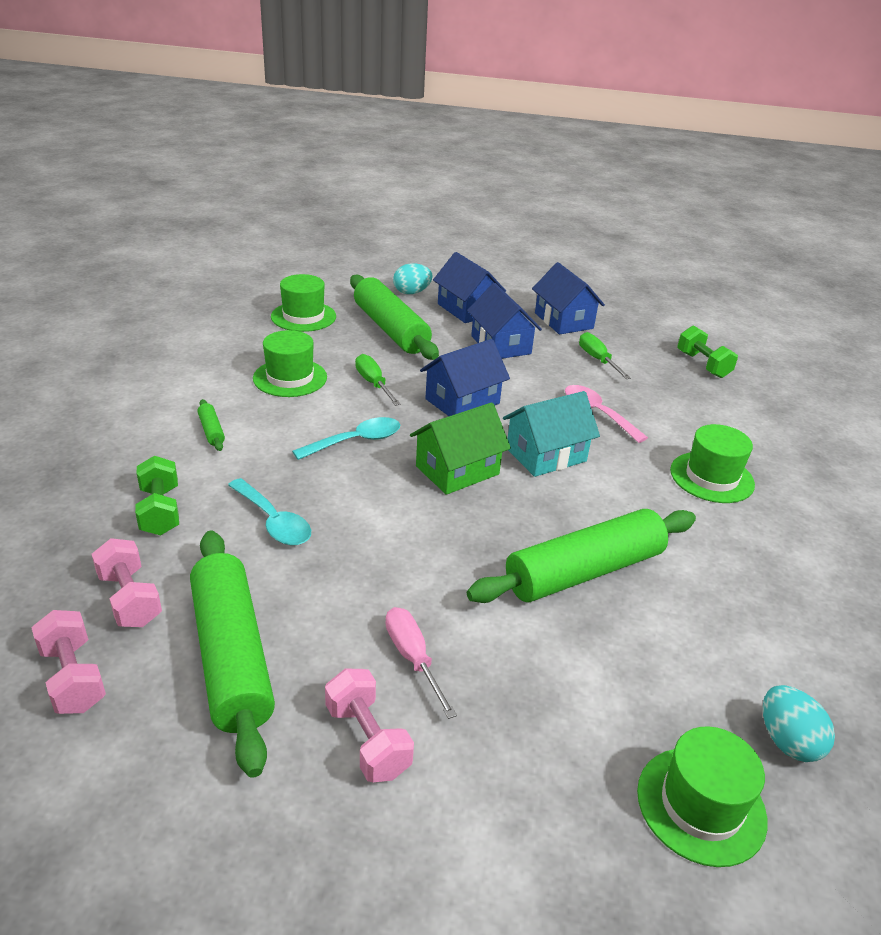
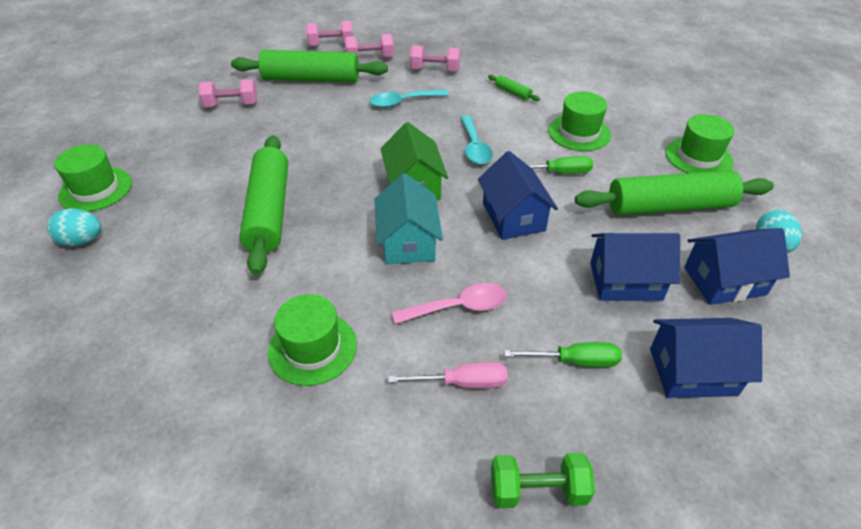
camera: 115 degrees right, 10 degrees up
(160, 511) = (435, 70): green dumbbell -> pink dumbbell
(211, 431) = (512, 92): green rolling pin -> green rolling pin turned 45 degrees clockwise
(413, 658) = (263, 126): pink screwdriver -> pink screwdriver (462, 383)

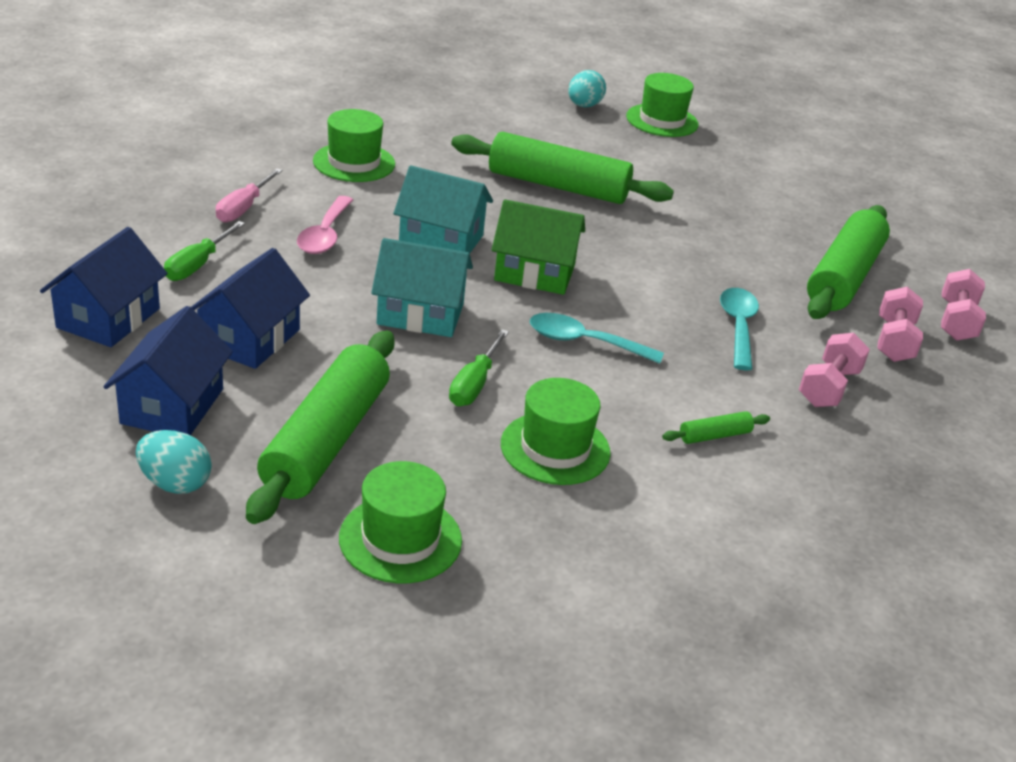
camera: 110 degrees right, 10 degrees down
(231, 105) = (796, 211): pink dumbbell -> none
(513, 217) = (420, 314): blue house -> turquoise house
(537, 490) = (120, 202): green dumbbell -> none

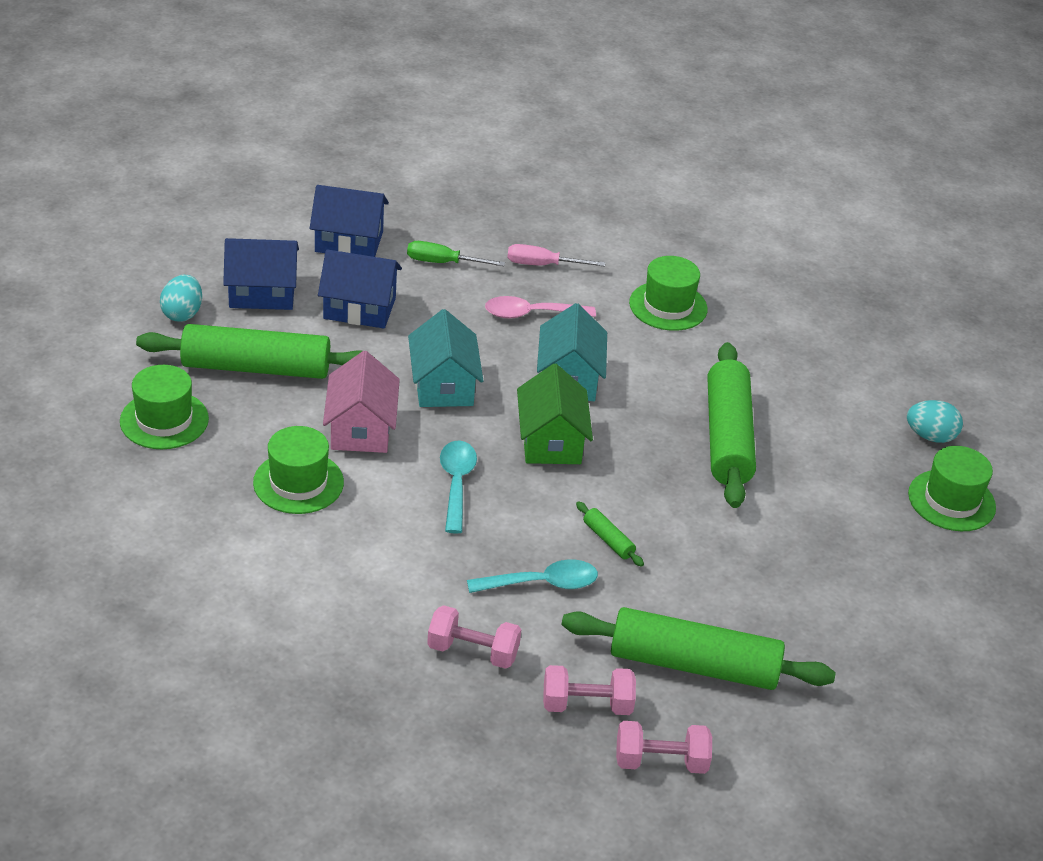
camera: 75 degrees right, 5 degrees up
(474, 384) = (361, 429): green screwdriver -> pink house
(714, 436) = (358, 575): green rolling pin -> green rolling pin (608, 540)

